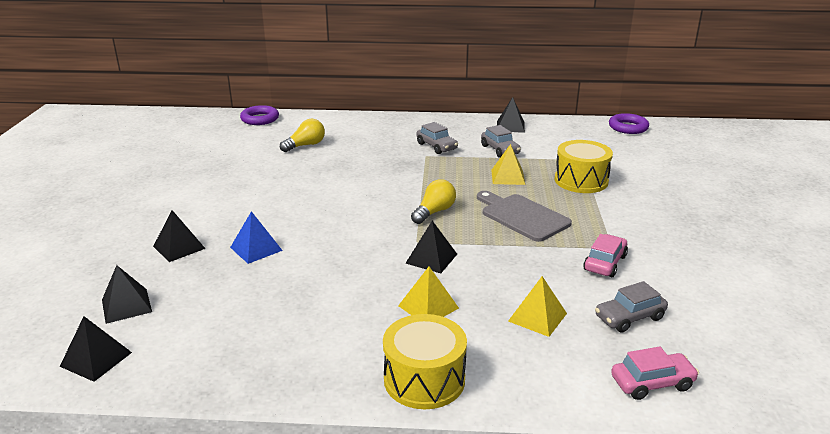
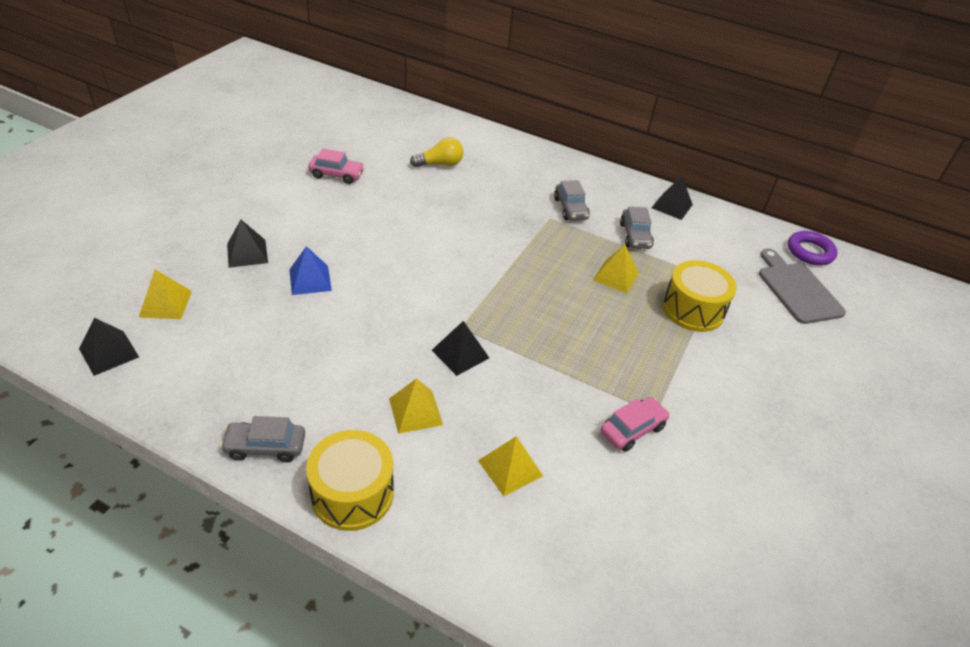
camera: 20 degrees right, 15 degrees up
(126, 305) = (165, 304): black pyramid -> yellow pyramid
(260, 119) = (420, 115): purple ring -> none
(434, 212) = (505, 296): yellow light bulb -> none
(522, 216) = (591, 335): grey cutting board -> grey cutting board (797, 290)
(629, 317) = (603, 509): grey car -> grey car (265, 447)
(652, 383) = (563, 597): pink car -> pink car (337, 175)

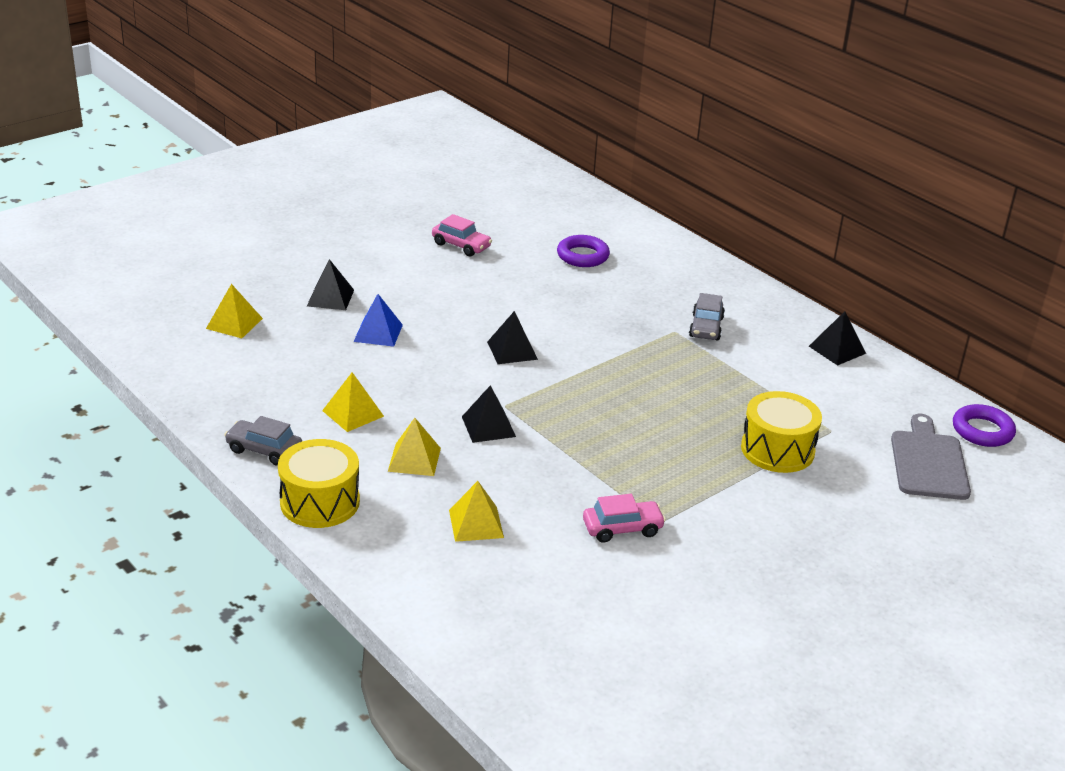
camera: 25 degrees right, 10 degrees down
(109, 352) = (168, 350): black pyramid -> black pyramid (512, 350)
(440, 164) = (582, 256): yellow light bulb -> purple ring
(615, 276) = (709, 400): yellow pyramid -> yellow pyramid (353, 413)
(635, 236) = (764, 369): grey car -> none

